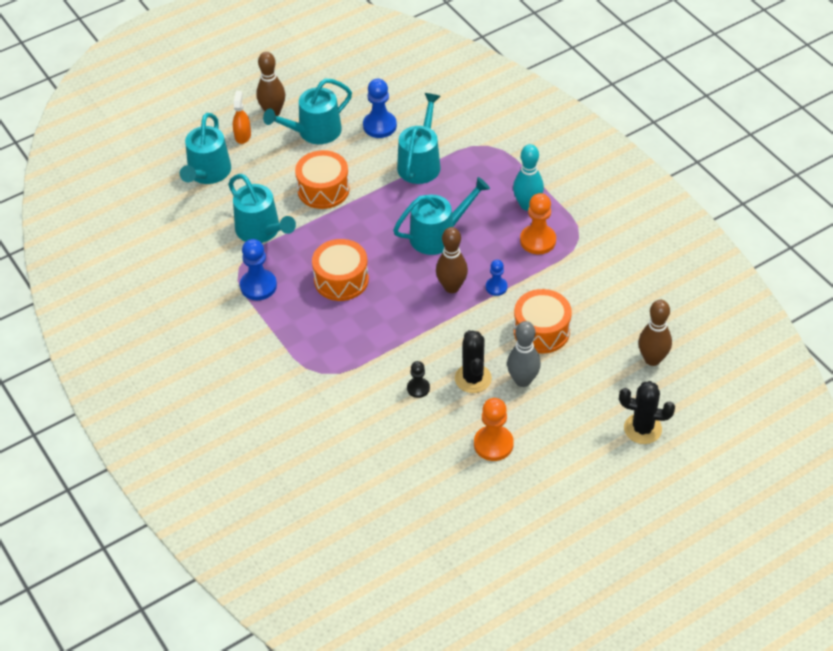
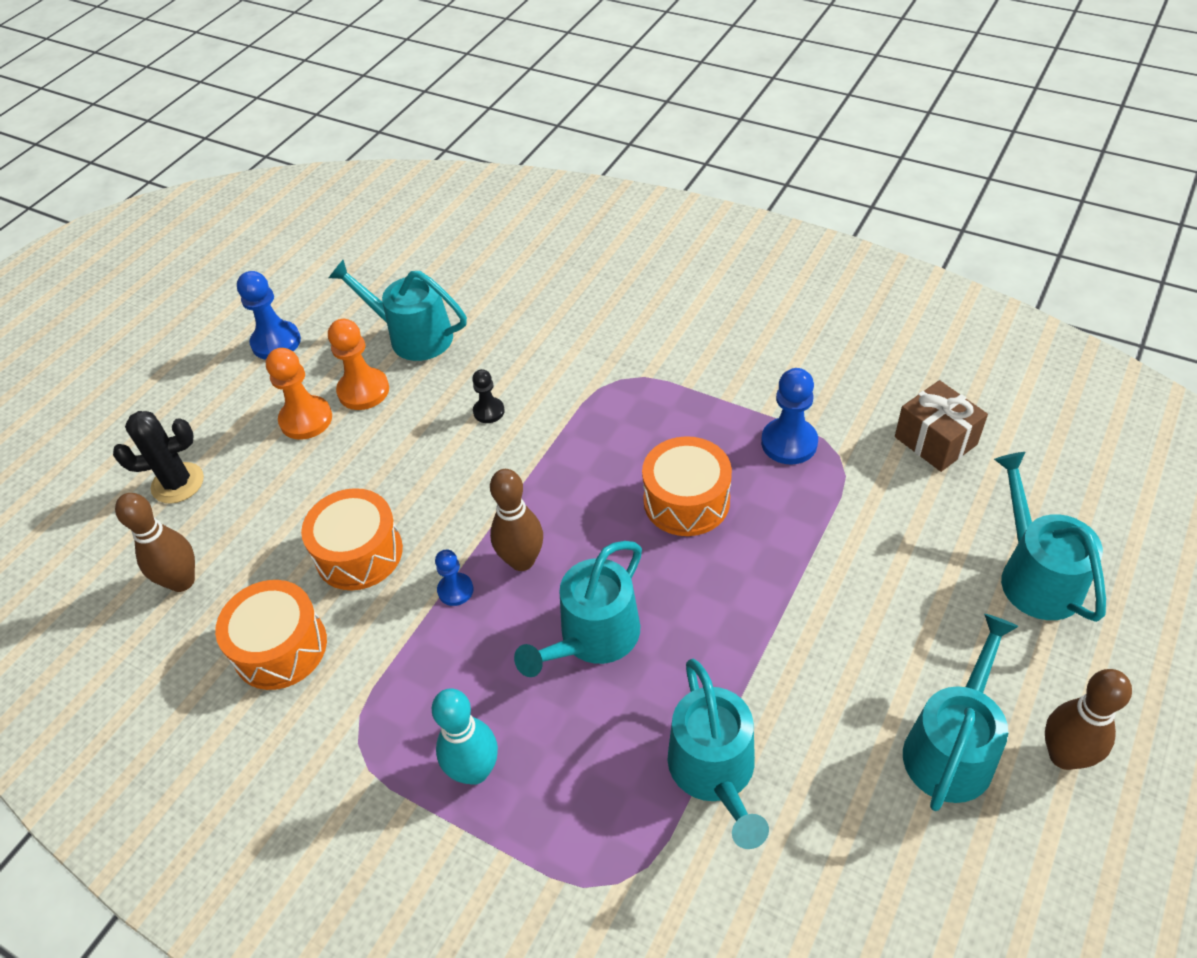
camera: 155 degrees right, 0 degrees up
(181, 252) = (935, 440): none -> brown gift
(242, 136) = (1060, 675): orange spray bottle -> none
(261, 230) = (861, 520): turquoise watering can -> turquoise watering can (413, 336)
(323, 189) = (833, 634): orange drum -> orange drum (280, 647)
(379, 126) = (850, 825): blue pawn -> blue pawn (276, 342)
(473, 378) = (425, 451): black cactus -> none
(523, 380) = (358, 476): grey bowling pin -> none
(538, 241) = (425, 704): orange pawn -> orange pawn (306, 419)

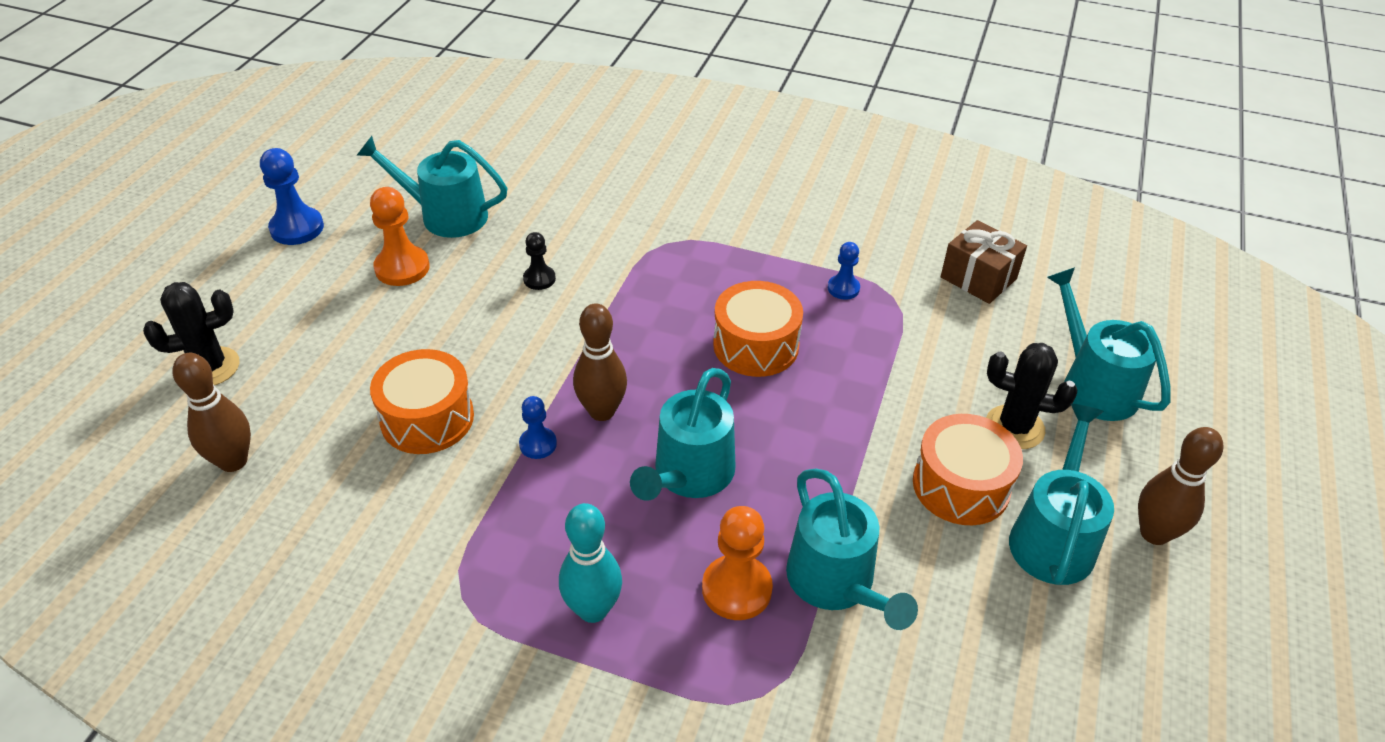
camera: 15 degrees left, 5 degrees down
(280, 647) = (357, 515): orange drum -> orange drum (961, 485)
(306, 419) = (344, 298): orange pawn -> orange pawn (736, 589)
(789, 443) = (843, 288): blue pawn -> blue pawn, size x0.59
(937, 617) = (1014, 427): none -> black cactus

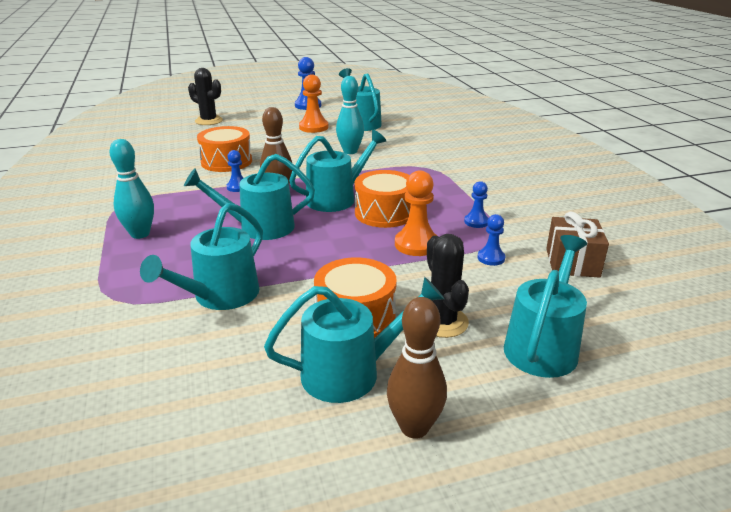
camera: 55 degrees right, 15 degrees down
(233, 461) = (162, 141): brown bowling pin -> none
(539, 279) = (350, 151): black pawn -> turquoise bowling pin
(675, 366) = (336, 198): none -> turquoise watering can
(736, 589) = (187, 267): orange pawn -> orange pawn (416, 244)
(927, 325) = (491, 258): none -> blue pawn

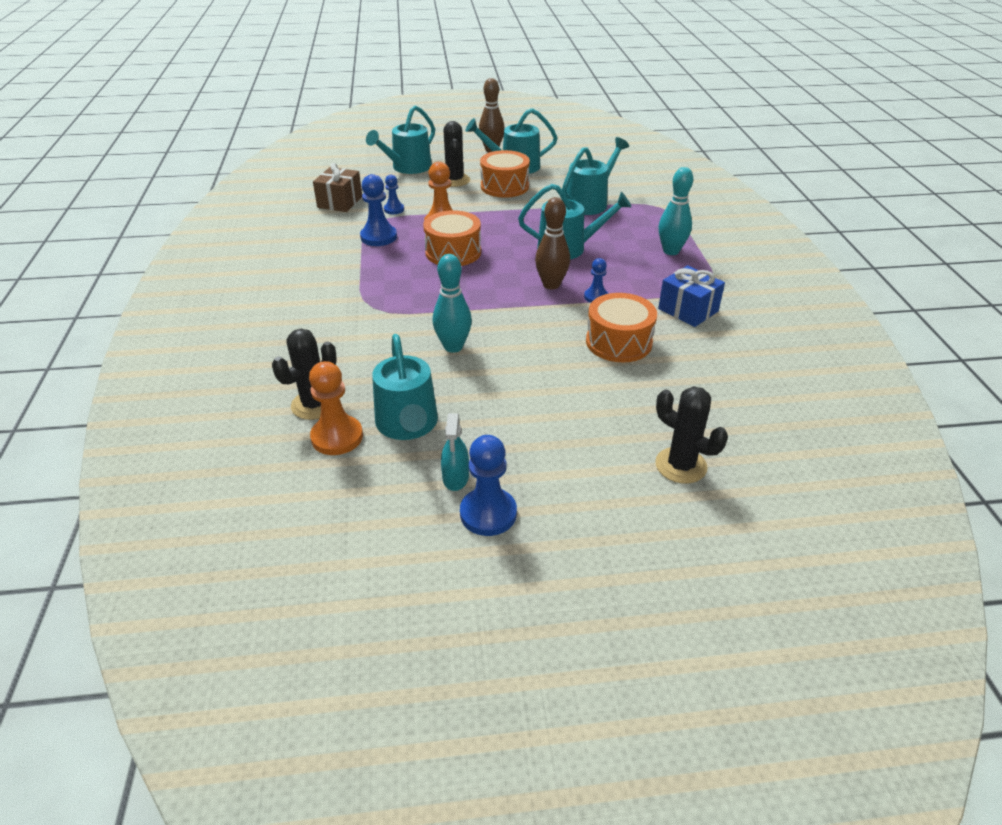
camera: 170 degrees left, 10 degrees up
(158, 184) = (688, 310): none -> blue gift
(313, 127) = (491, 418): orange pawn -> orange pawn (337, 437)
(327, 112) = (455, 477): none -> turquoise spray bottle
(336, 198) = (493, 272): turquoise watering can -> none
(420, 125) = (314, 405): none -> black cactus
(476, 222) = (378, 237): blue pawn -> blue pawn, size x1.69

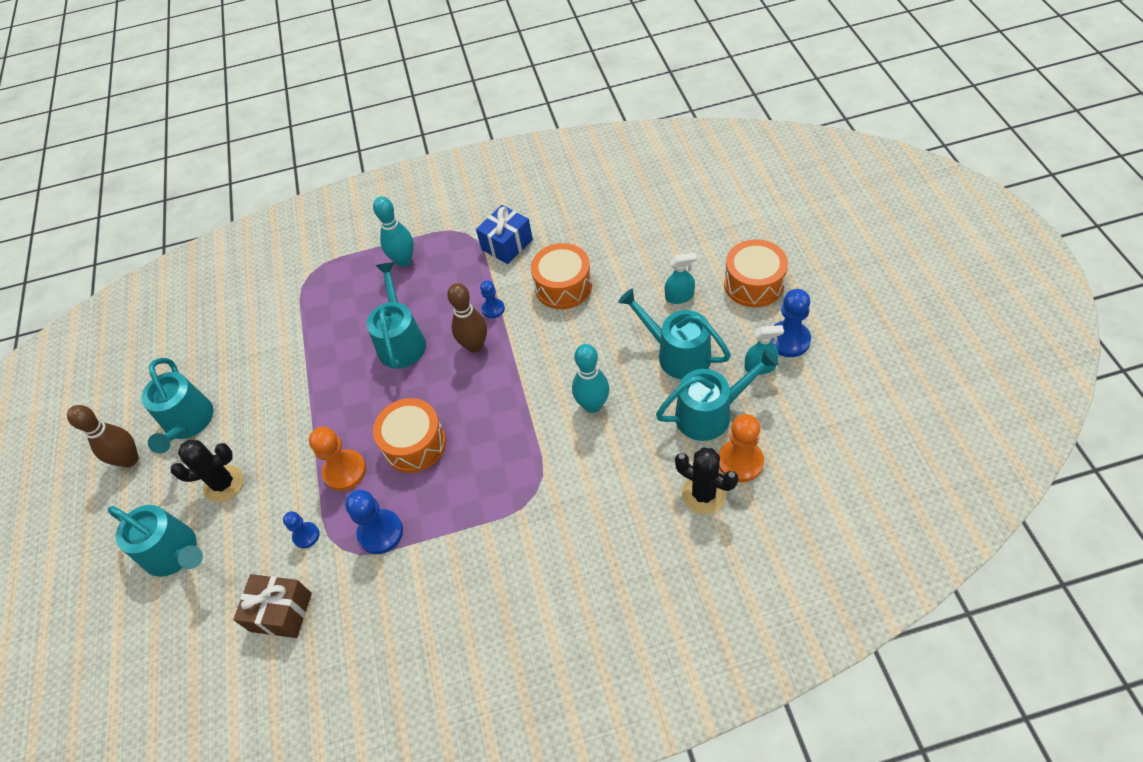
camera: 90 degrees left, 15 degrees up
(504, 186) = (247, 424): orange drum -> orange drum (753, 284)
(585, 427) = (679, 296): none -> turquoise spray bottle
(589, 203) = (297, 334): turquoise watering can -> turquoise watering can (677, 354)
(681, 465) = (705, 241): black cactus -> none

